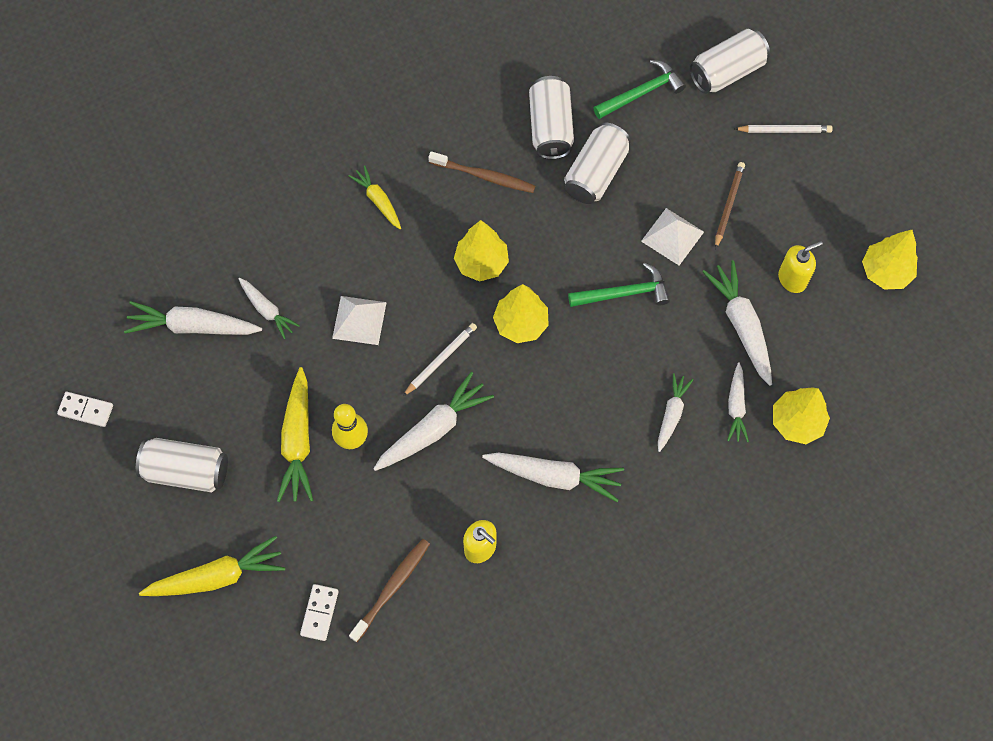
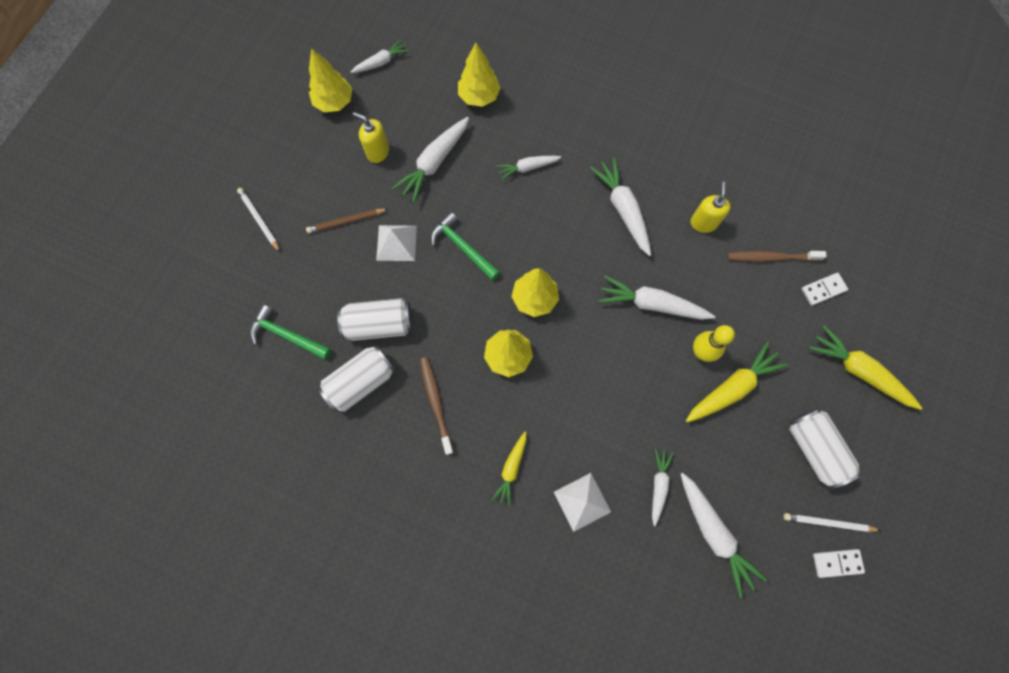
camera: 125 degrees left, 5 degrees up
(86, 410) = (837, 562): white domino -> white domino turned 75 degrees counterclockwise
(359, 320) = (614, 411): white pyramid -> white pyramid (582, 502)
(441, 359) = (600, 333): white pencil -> white pencil (828, 523)
(726, 71) = (230, 287): white can -> none
(736, 406) = (494, 135): white carrot -> white carrot (381, 62)

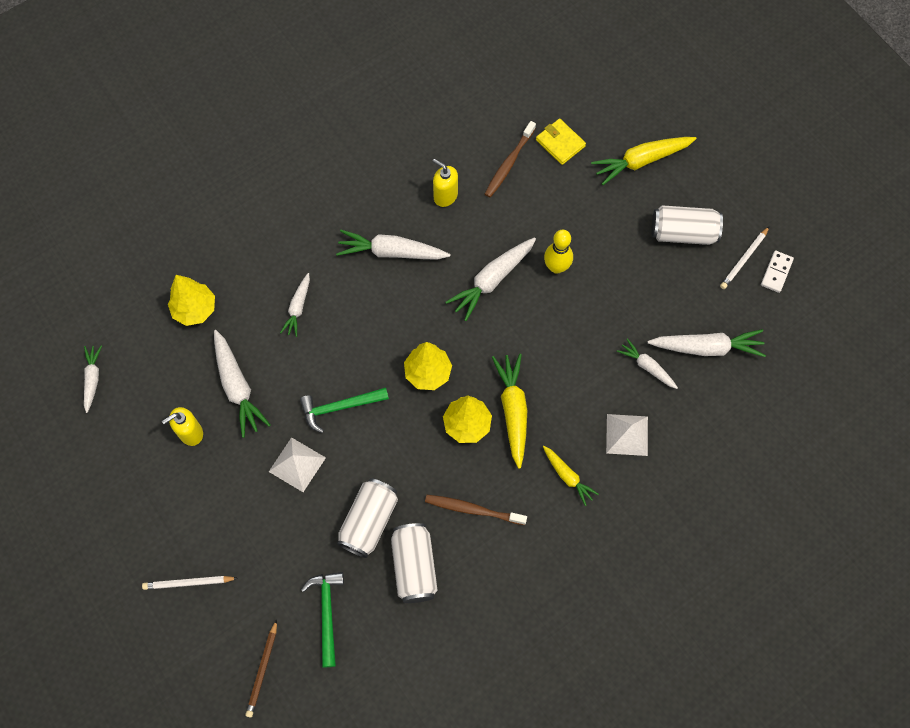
camera: 60 degrees left, 5 degrees down
(287, 335) = (327, 613): green hammer -> green hammer turned 120 degrees clockwise
(334, 102) = (106, 446): yellow tree -> none
(346, 221) = (245, 500): brown pencil -> brown pencil (262, 670)
(732, 387) = (599, 262): yellow carrot -> yellow carrot (513, 410)
(823, 290) = (560, 143): white domino -> yellow wallet

